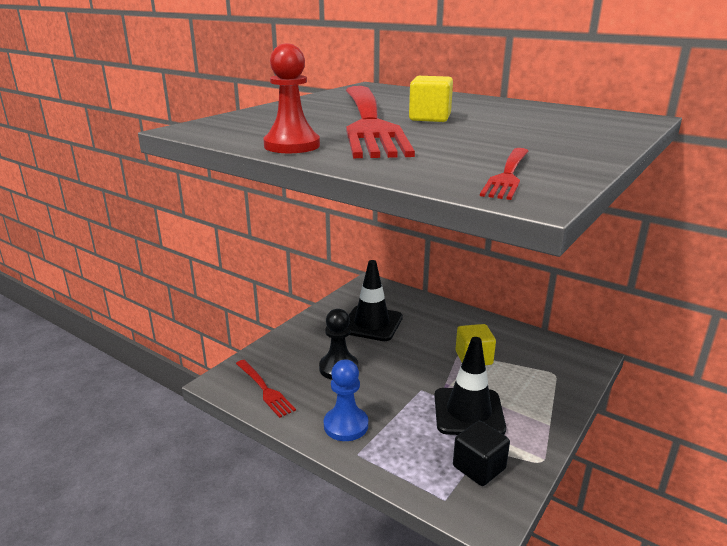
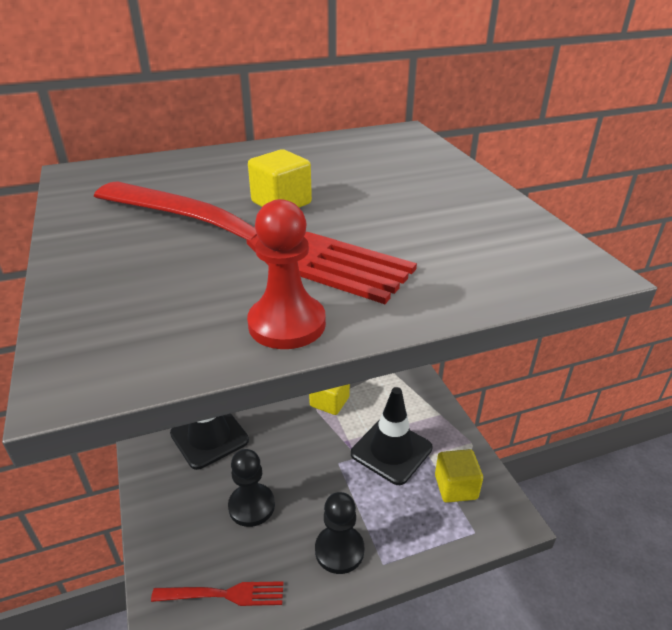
camera: 55 degrees left, 10 degrees up
(346, 425) = (339, 550): blue pawn -> black pawn
(479, 467) = (455, 487): black cube -> yellow cube
(508, 175) = (516, 251): red fork -> none

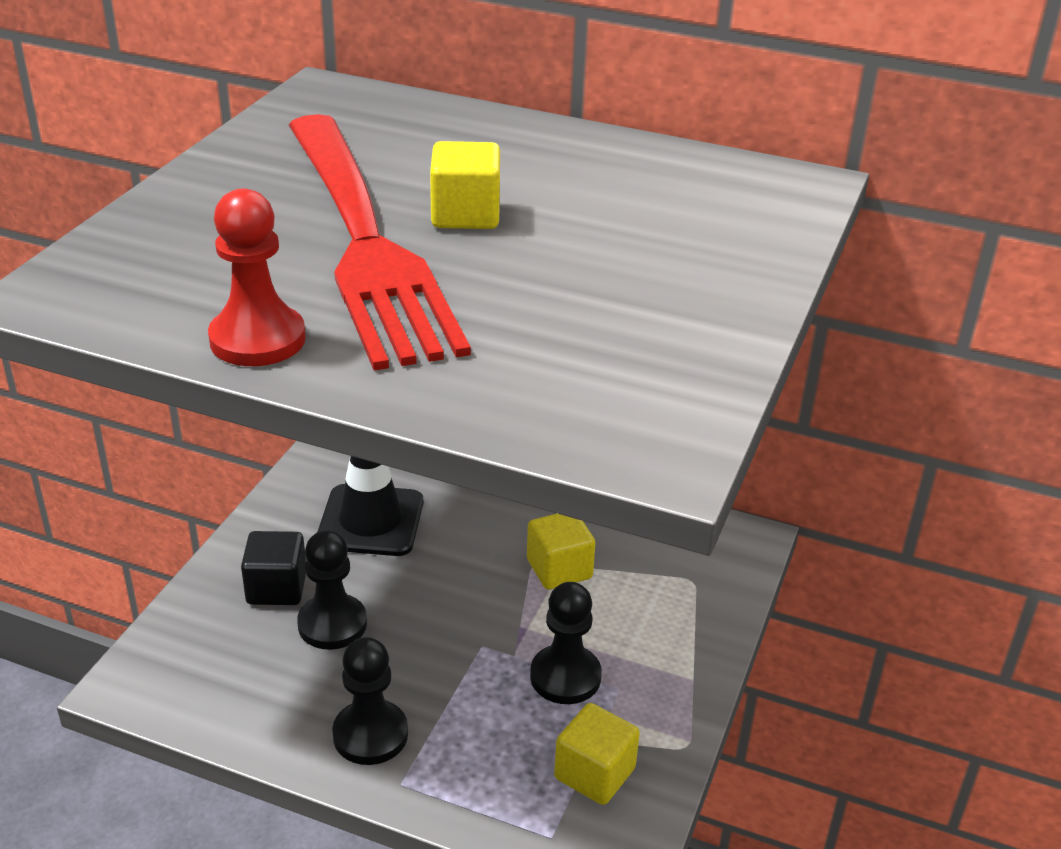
camera: 40 degrees right, 0 degrees up
(197, 508) = (276, 588): none -> black cube
(224, 594) = (212, 687): red fork -> none
(391, 451) = (565, 677): black traffic cone -> black pawn

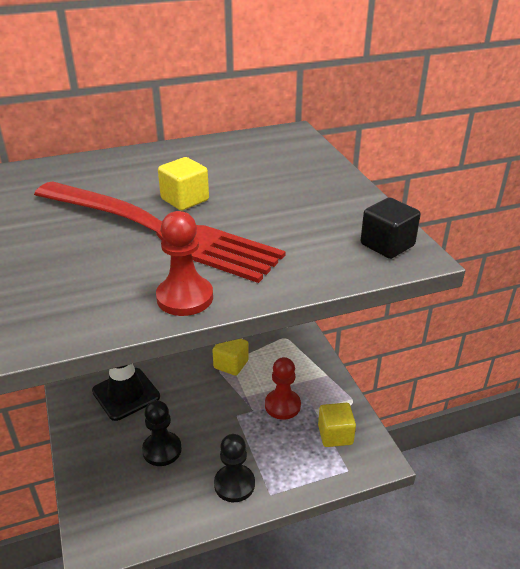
camera: 40 degrees left, 0 degrees up
(276, 588) = (116, 452): black cube -> black cube (387, 245)
(565, 677) = (282, 405): black pawn -> red pawn

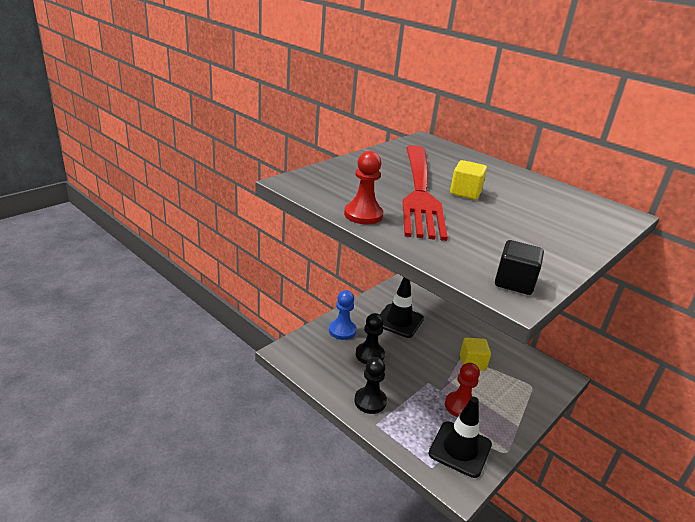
camera: 60 degrees right, 5 degrees down
(101, 460) = (342, 330): none -> blue pawn
(335, 435) = (460, 449): yellow cube -> black traffic cone

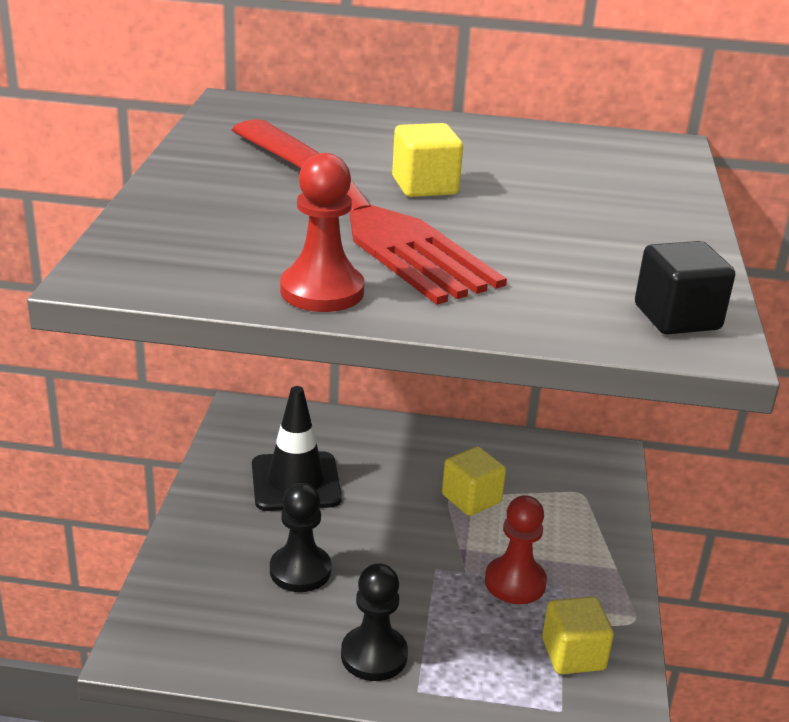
camera: 35 degrees left, 0 degrees up
(342, 330) = (212, 550): blue pawn -> none
(460, 449) = (573, 654): black traffic cone -> yellow cube

